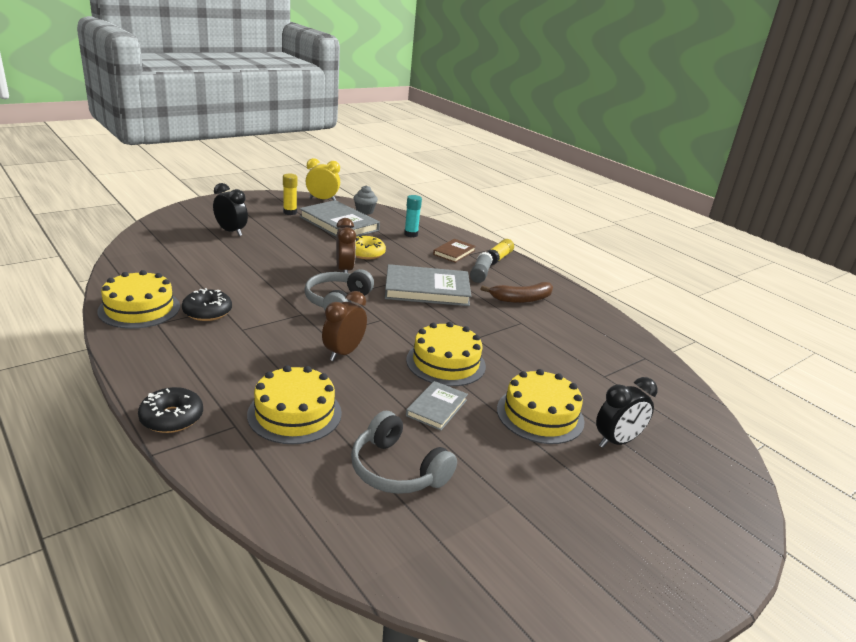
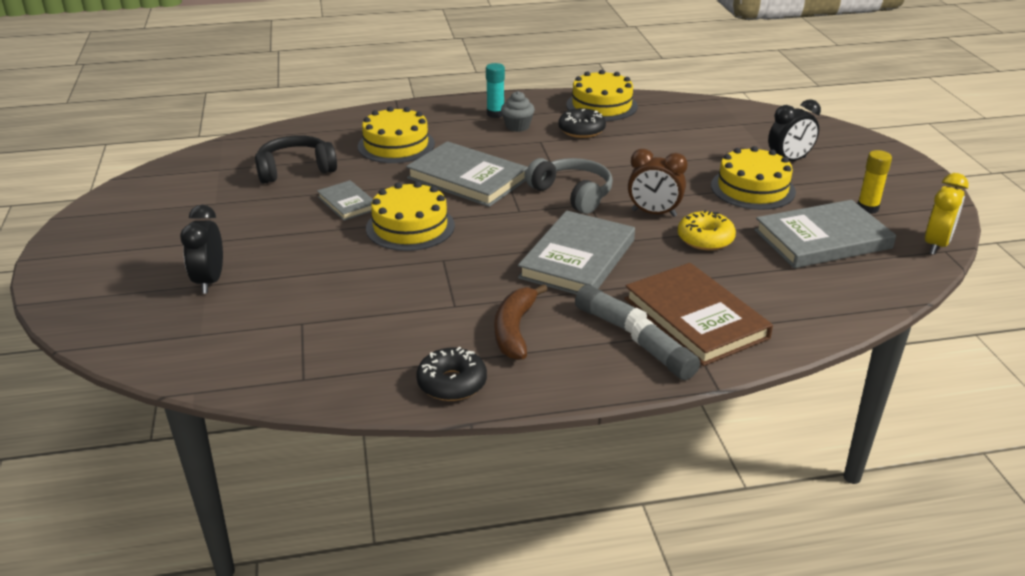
camera: 120 degrees right, 5 degrees up
(172, 418) = (429, 106): black donut -> black donut (452, 383)
(343, 353) = (467, 179): brown clock -> grey book
(364, 211) = (884, 274): grey cupcake -> grey cupcake (517, 126)
(397, 470) = (295, 169): grey headphones -> black headphones
(411, 234) = (777, 295): turquoise glue stick -> turquoise glue stick (495, 114)
(454, 252) = (695, 318): brown book -> brown book, size x1.86
(498, 258) = (664, 359): yellow glue stick -> grey glue stick
(540, 415) = (286, 252): yellow cake -> yellow cake (752, 188)

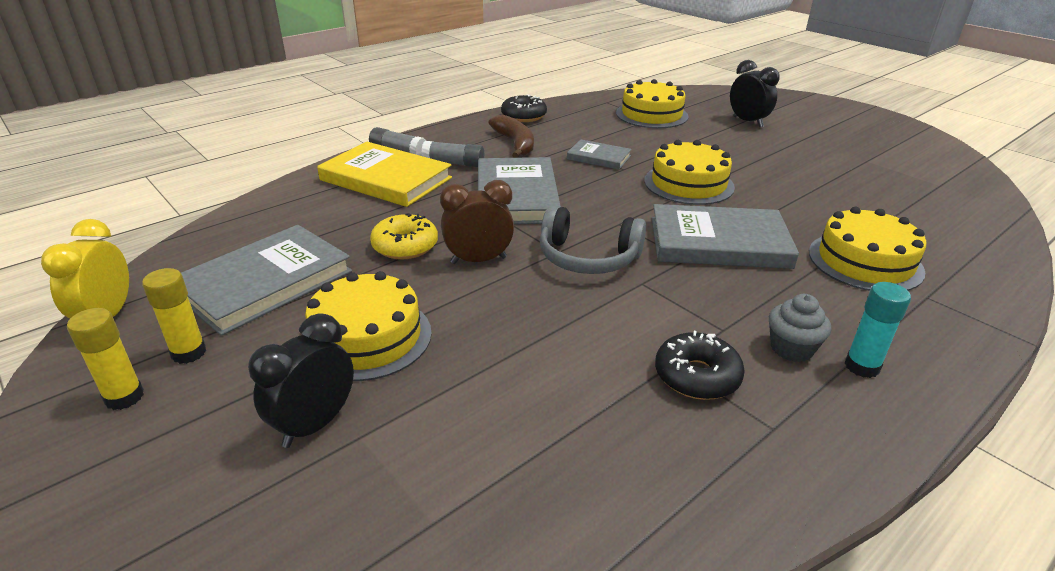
camera: 150 degrees right, 0 degrees up
(295, 169) = (884, 203): black headphones -> none
(347, 203) = (774, 187): grey book -> grey book (598, 157)
(601, 105) = (742, 469): yellow cake -> yellow cake (651, 114)
(695, 318) = (386, 179): brown book -> yellow book
(898, 196) = (124, 397): none -> yellow glue stick

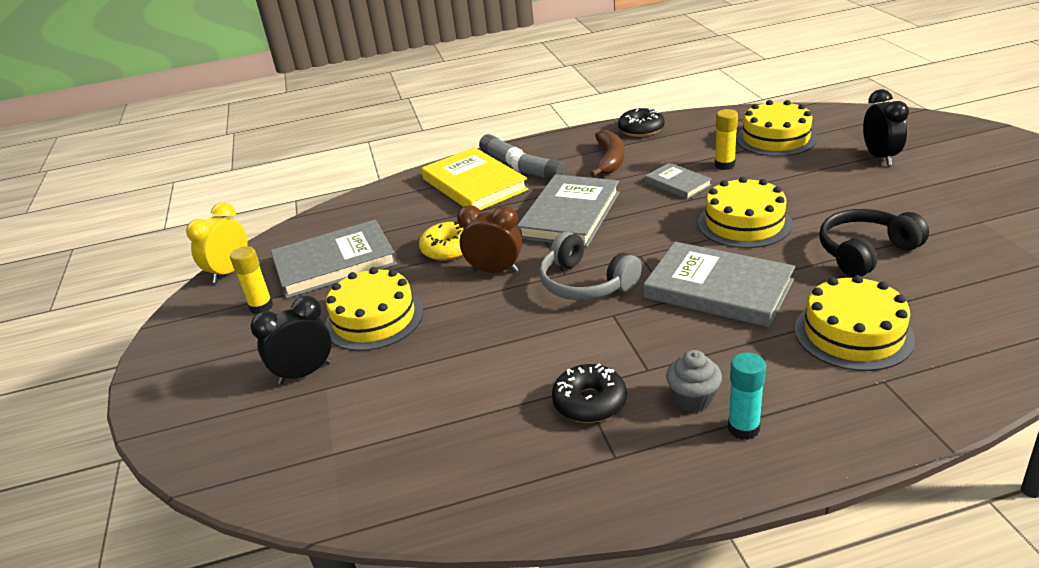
camera: 30 degrees right, 0 degrees up
(124, 397) = (212, 329): yellow glue stick -> yellow glue stick (724, 165)
(808, 194) = (865, 252): none -> black headphones

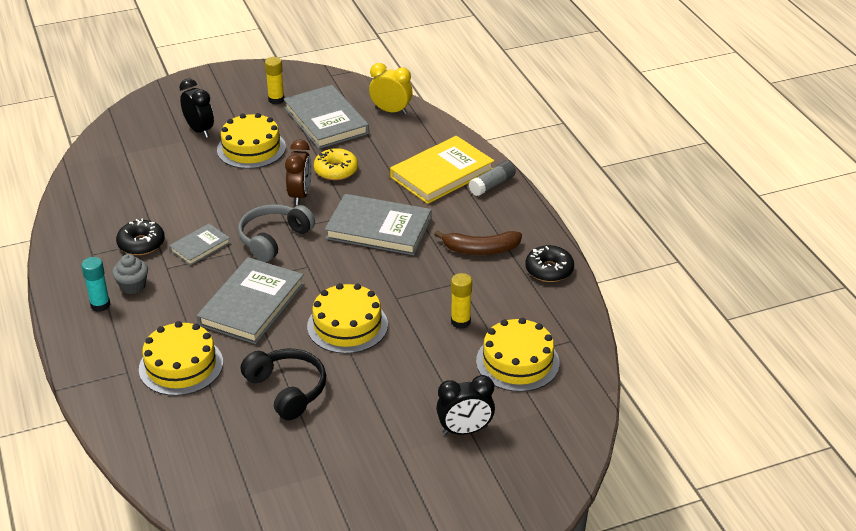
camera: 80 degrees right, 5 degrees up
(229, 272) = (324, 77): yellow clock -> yellow clock (391, 111)
(540, 175) = (454, 209): grey glue stick -> none
(678, 183) = (426, 290): grey book -> grey book (200, 246)

